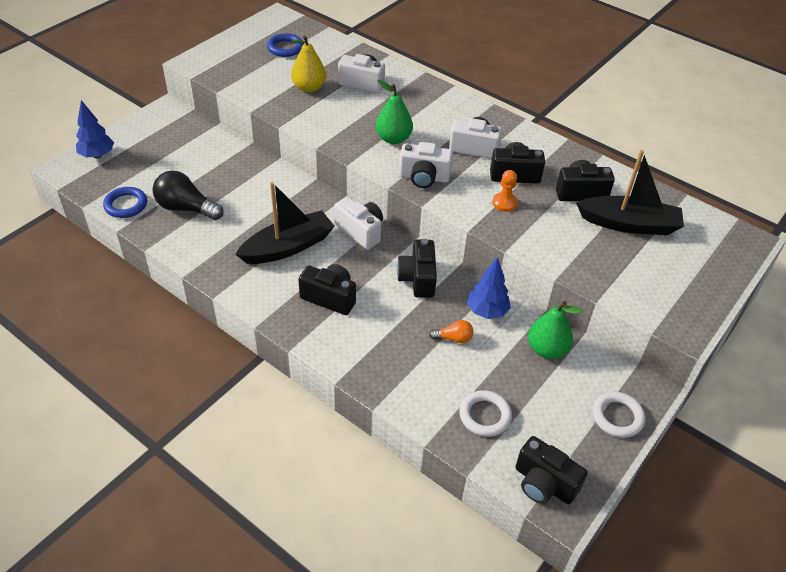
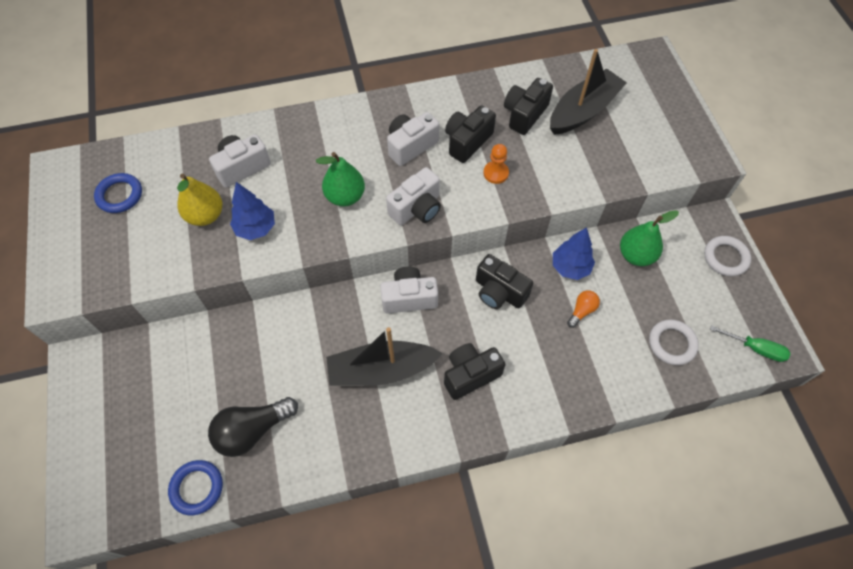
camera: 50 degrees left, 15 degrees up
(97, 155) = (87, 475): blue tree -> blue tree (256, 228)
(288, 247) = (381, 370): black boat -> black boat turned 105 degrees counterclockwise
(544, 483) = (755, 348): black camera -> green screwdriver

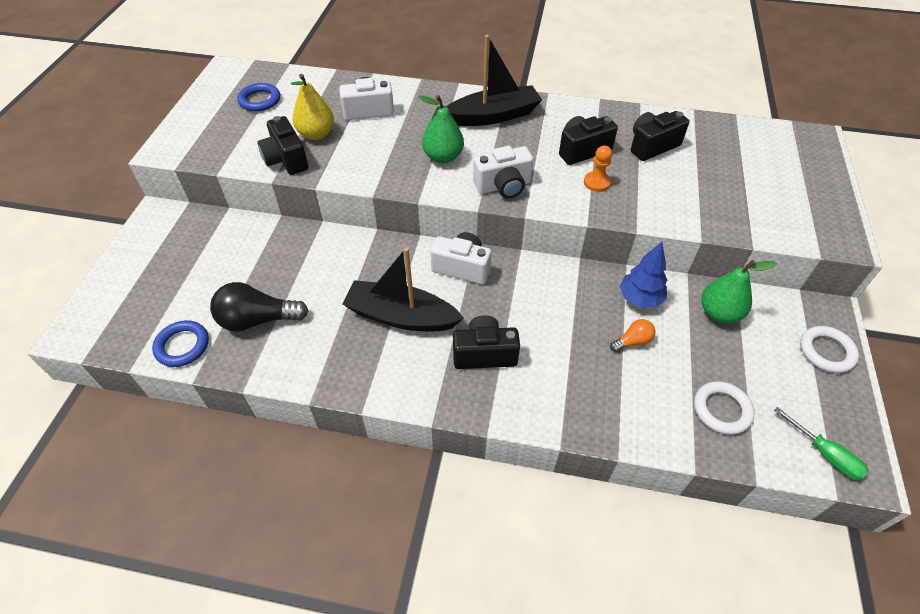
camera: 25 degrees right, 10 degrees down
(256, 228) = (351, 156): blue tree -> none
(410, 146) = (526, 138): white camera -> none
(499, 292) = (553, 294): black camera -> black camera (286, 159)
(583, 111) = (715, 160): black boat -> black boat (493, 116)

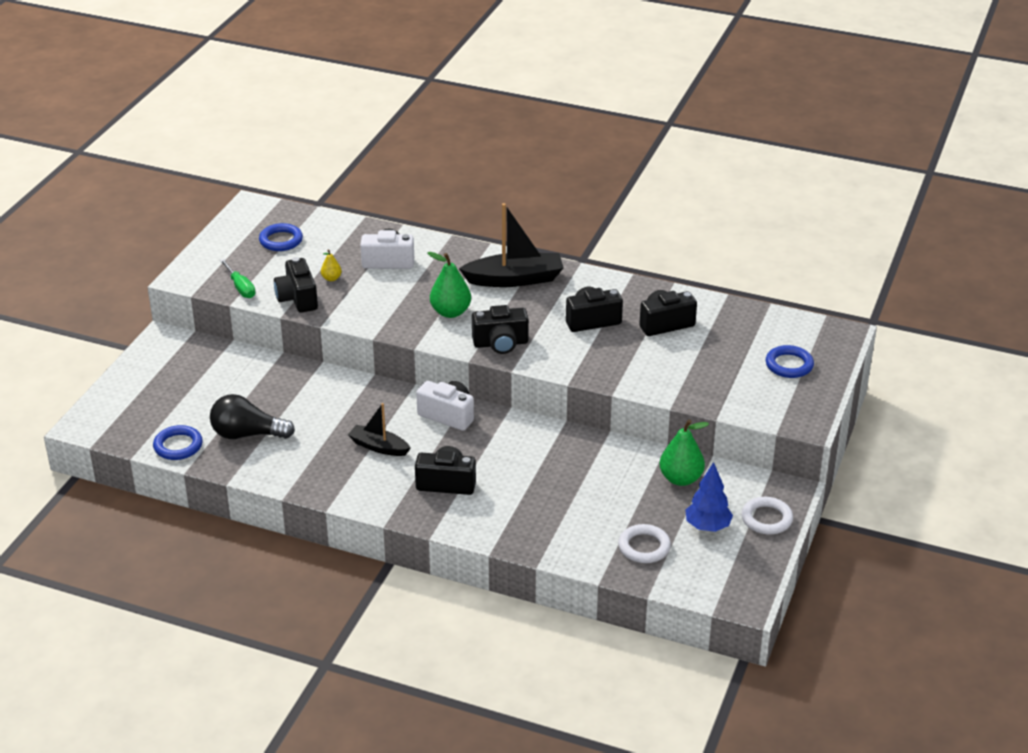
camera: 10 degrees right, 15 degrees down
(316, 134) = (331, 278): yellow pear -> yellow pear, size x0.52
(401, 316) = (379, 447): black boat -> black boat, size x0.60
(503, 186) = (500, 343): white camera -> black camera
(597, 182) = (593, 350): orange pawn -> none
(632, 341) = (587, 490): orange light bulb -> none
(640, 299) = (609, 459): blue tree -> blue tree (707, 527)
(788, 176) = (789, 365): none -> blue ring
(825, 454) = (719, 586): green screwdriver -> green screwdriver (240, 287)

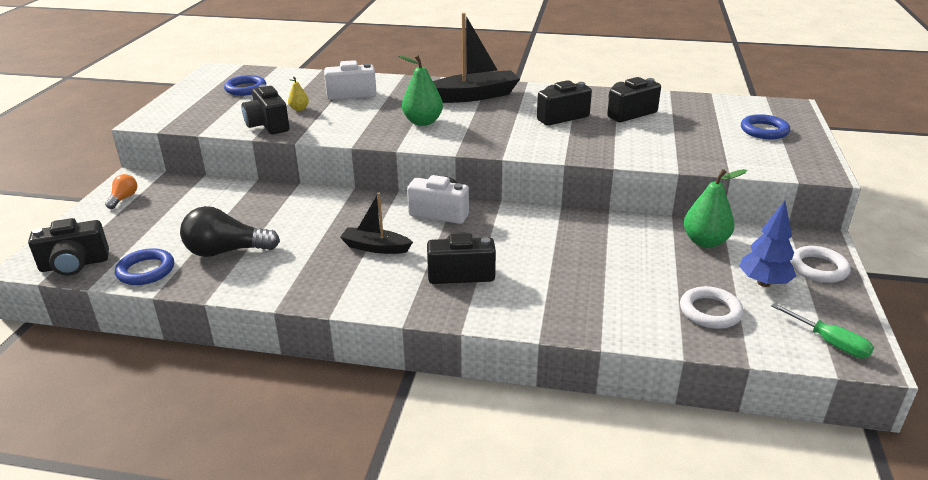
camera: 10 degrees left, 5 degrees down
(156, 362) = (123, 198): none -> orange light bulb
(240, 287) = (208, 122): green screwdriver -> green screwdriver (829, 342)
(500, 343) = (481, 139): black camera -> black camera (74, 264)

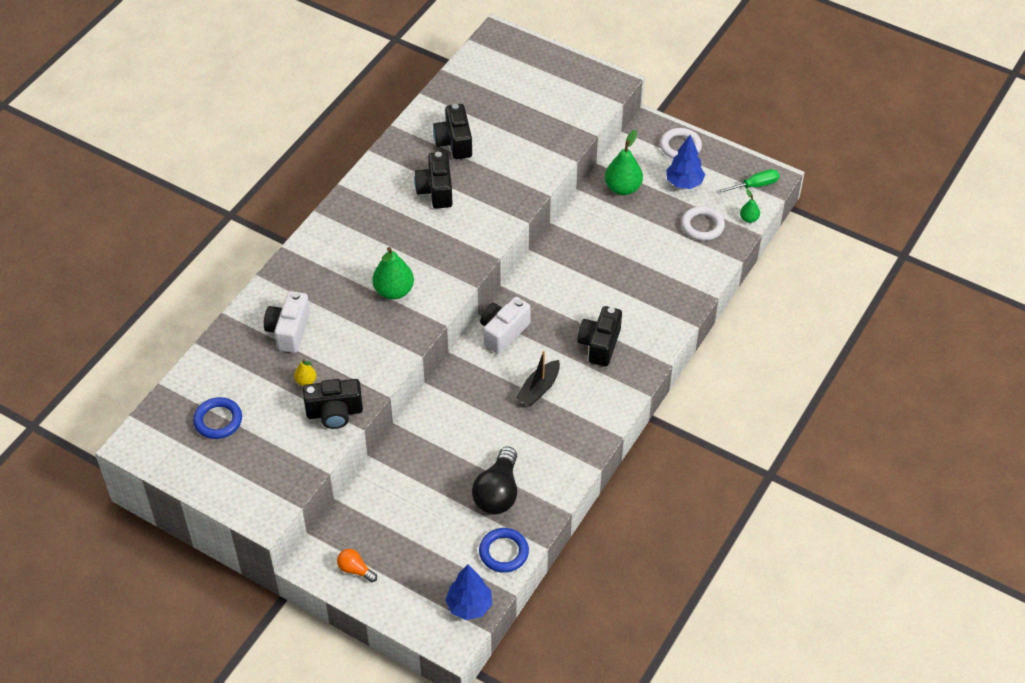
camera: 70 degrees left, 20 degrees up
(74, 264) = (469, 606): black camera -> blue tree
(474, 96) = (352, 236): black boat -> none
(764, 131) = (533, 76): blue ring -> none
(765, 349) = (749, 219): none -> green pear

